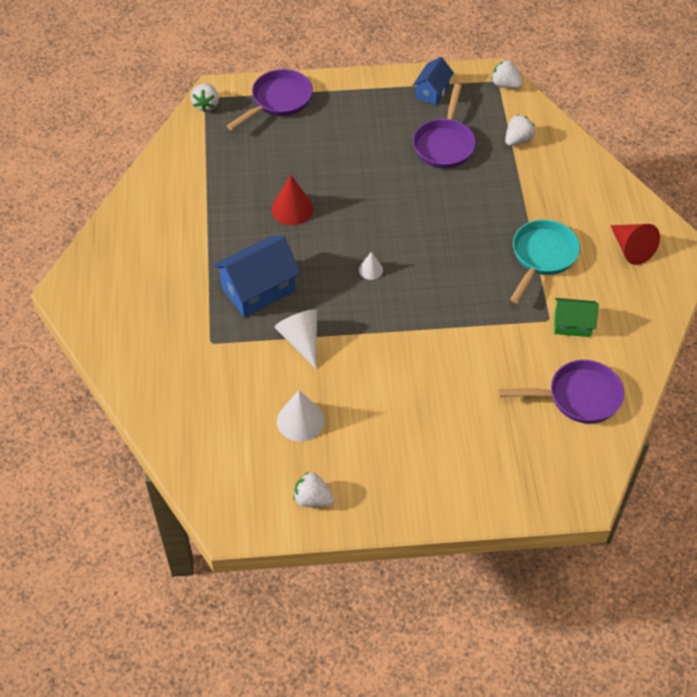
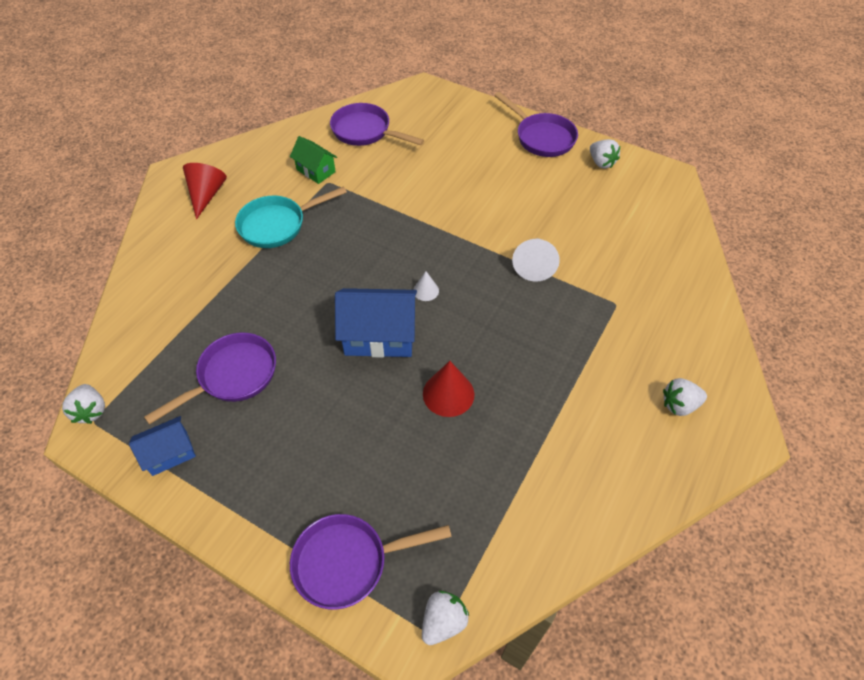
camera: 145 degrees left, 0 degrees up
(258, 289) = (542, 328): blue house -> blue house (379, 336)
(300, 420) = (576, 210): white cone -> none
(397, 499) = (542, 137): none -> purple pan
(518, 140) = (163, 338): white strawberry -> white strawberry (679, 405)

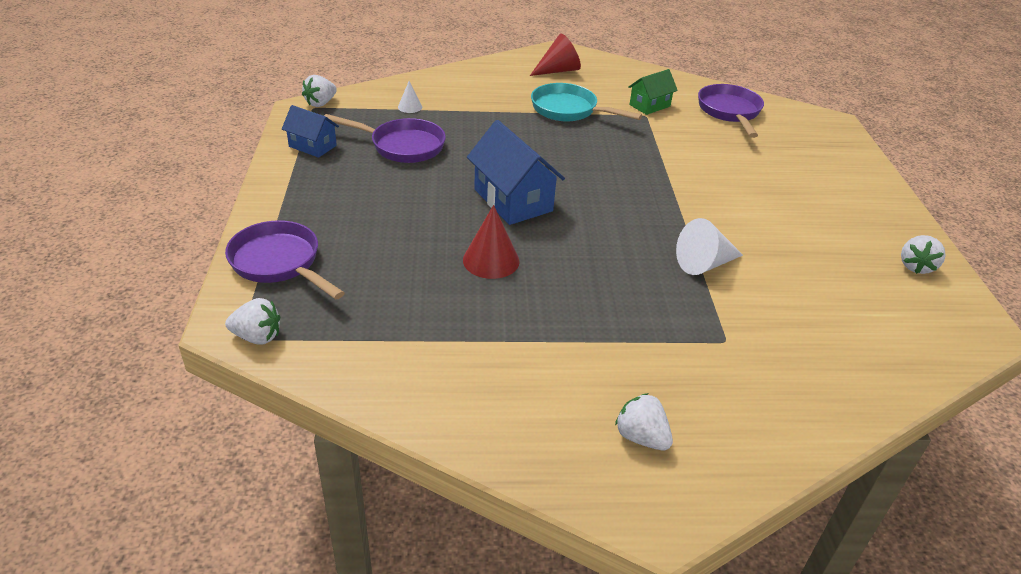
camera: 55 degrees right, 15 degrees down
(316, 171) = (649, 105): green house -> green house turned 45 degrees clockwise
(426, 290) = (591, 208): white cone -> white cone (410, 107)
(542, 137) = (885, 213): purple pan -> none

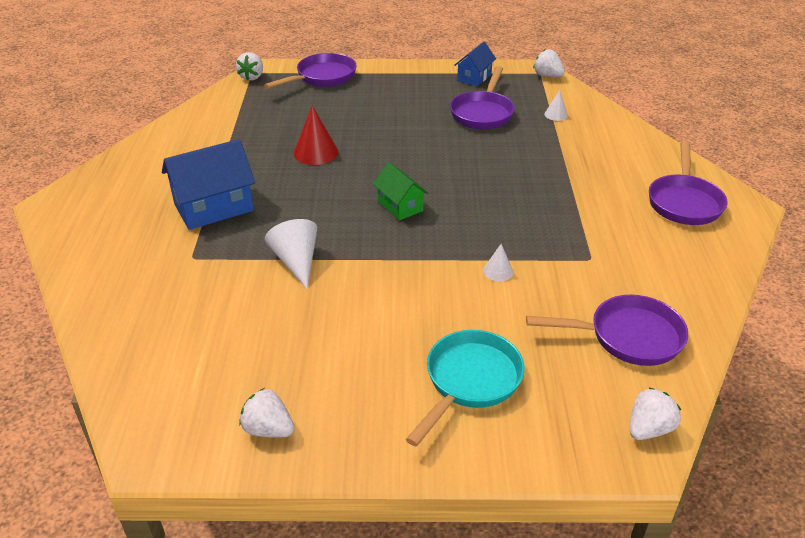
camera: 95 degrees right, 0 degrees up
(513, 200) = (400, 164): blue house -> blue house (213, 207)
(558, 70) = (684, 202): red cone -> purple pan
(568, 110) = (583, 203): turquoise pan -> turquoise pan (469, 381)
(641, 437) = (114, 204): white strawberry -> white strawberry (649, 429)
(649, 105) = (618, 265): green house -> green house (400, 206)
(676, 155) = (498, 271): none -> white cone

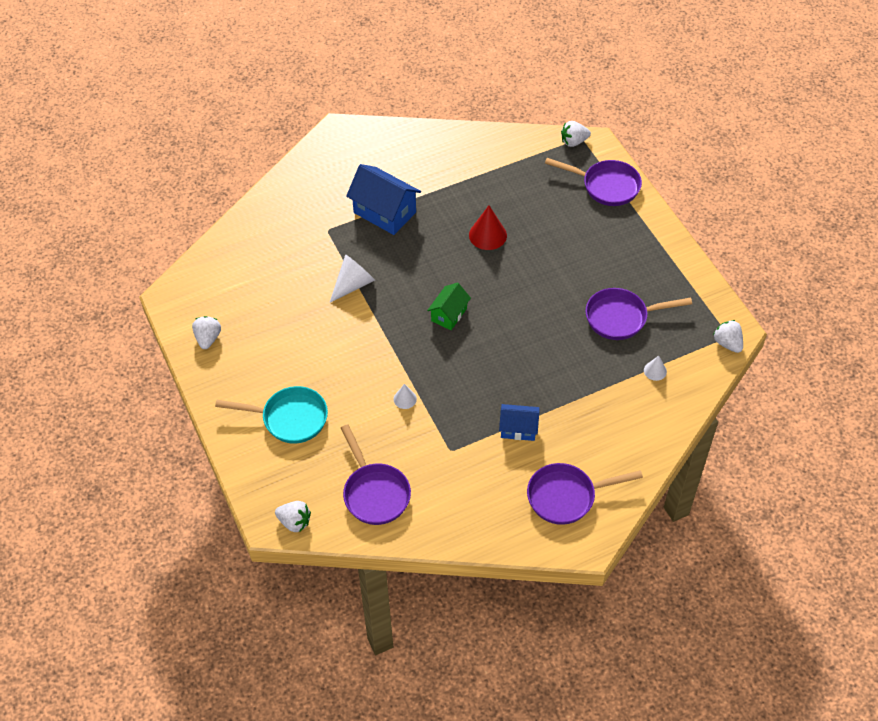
camera: 65 degrees right, 15 degrees up
(474, 77) = (683, 290): blue house -> blue house (518, 429)
(547, 76) = (727, 343): white strawberry -> white strawberry turned 45 degrees counterclockwise

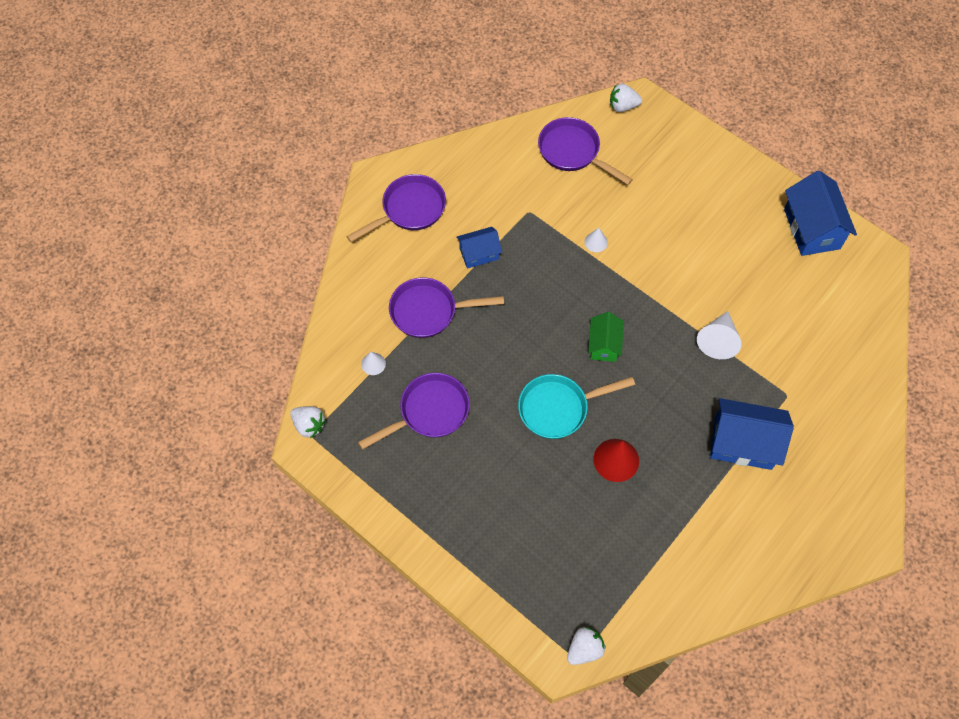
camera: 155 degrees right, 10 degrees up
(208, 338) = (811, 229): white strawberry -> blue house
(289, 418) = (685, 185): turquoise pan -> turquoise pan (558, 408)
(606, 186) = (515, 591): purple pan -> purple pan (429, 311)

